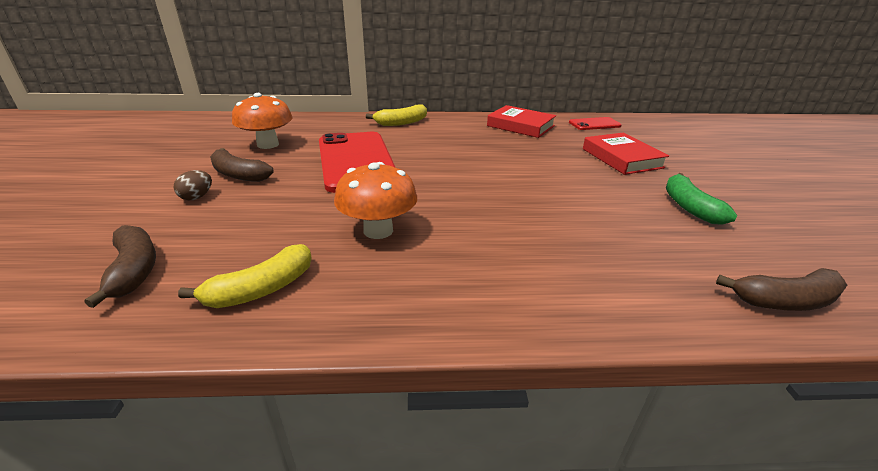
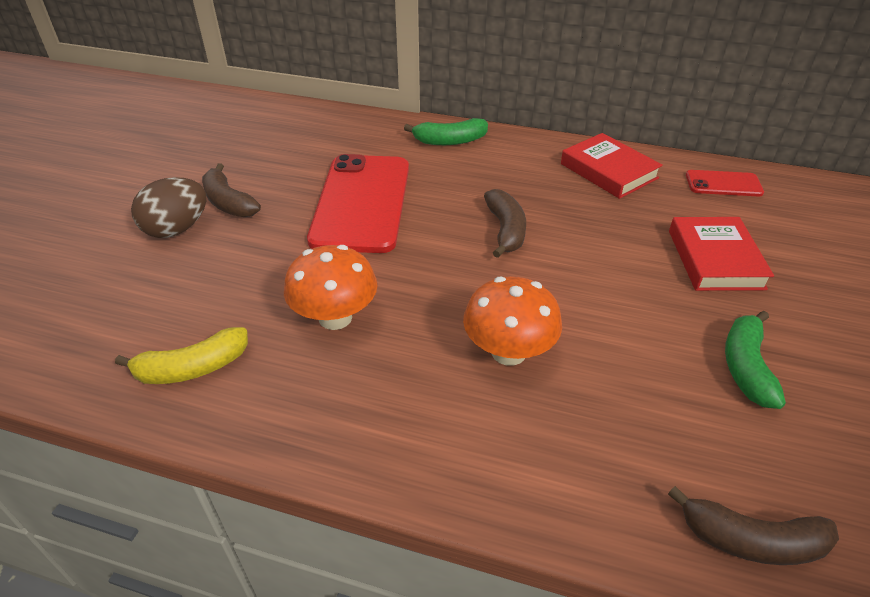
camera: 20 degrees right, 10 degrees up
(134, 270) = (94, 317): brown banana -> brown banana (505, 230)
(197, 197) = (177, 229): brown egg -> brown egg, size x1.83
(268, 144) = (276, 157): orange mushroom -> orange mushroom (508, 352)
(401, 123) = (450, 141): yellow banana -> green banana

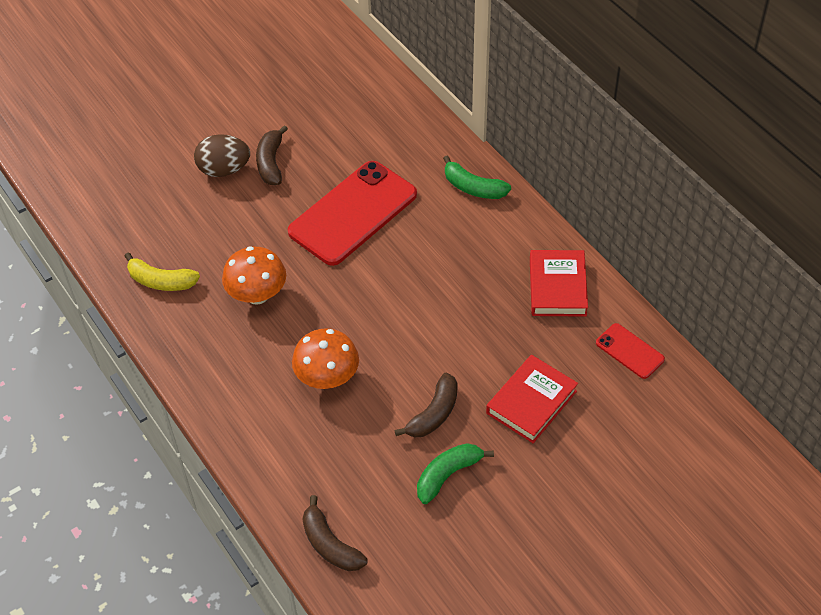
camera: 40 degrees right, 10 degrees up
(505, 230) = (421, 294): brown banana -> brown banana (434, 414)

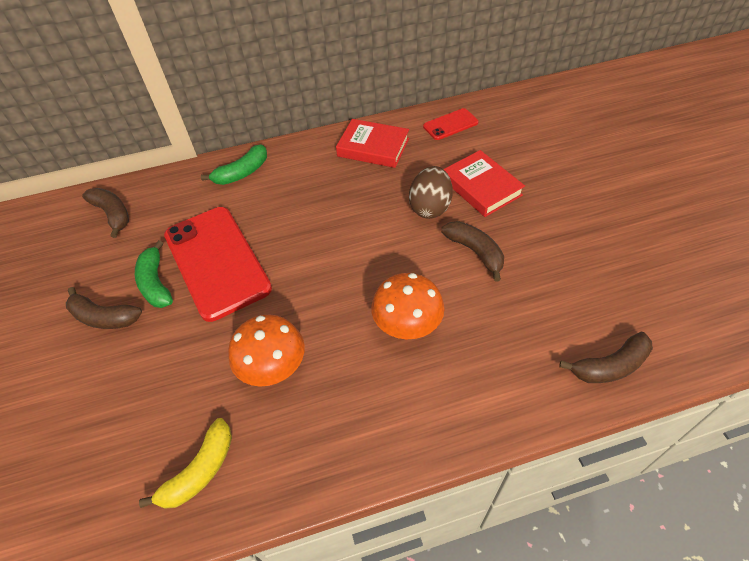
camera: 70 degrees left, 0 degrees up
(224, 169) = (80, 365): brown egg -> brown egg (430, 207)
(382, 114) = (113, 214): none -> brown banana
(447, 475) = (543, 256): green banana -> green banana (156, 283)

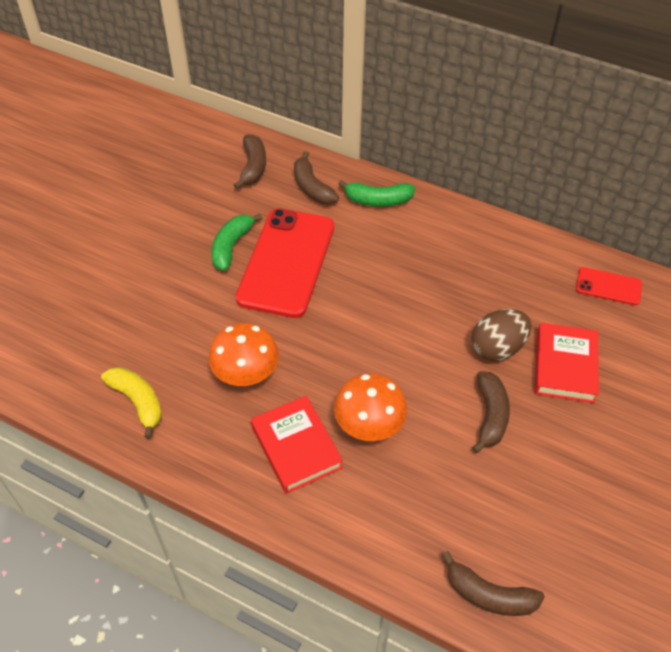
camera: 40 degrees right, 0 degrees up
(104, 317) = (177, 246): brown banana -> brown banana (312, 187)
(200, 471) = (138, 401): yellow banana -> yellow banana turned 120 degrees counterclockwise
(373, 147) = (510, 256): red book -> red book (296, 447)

